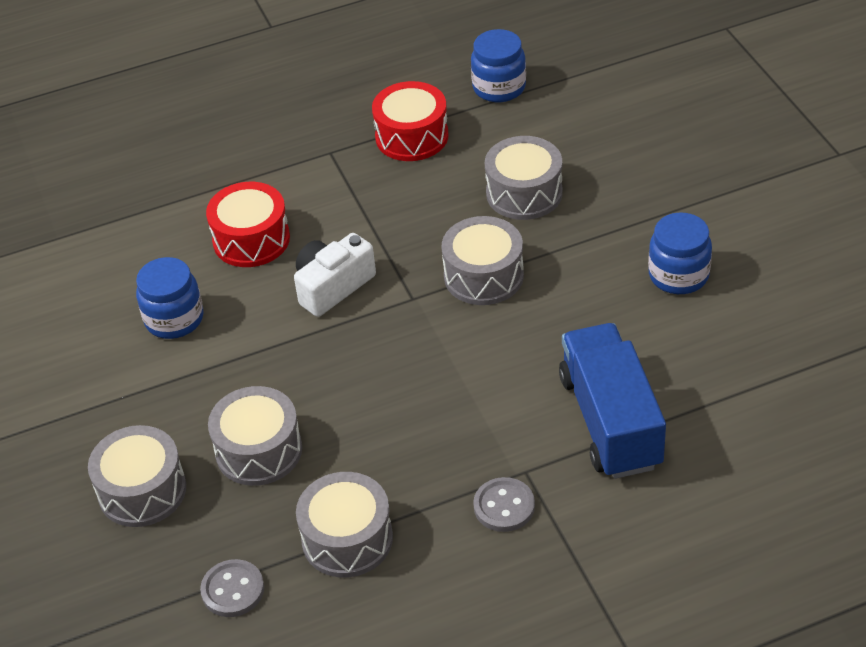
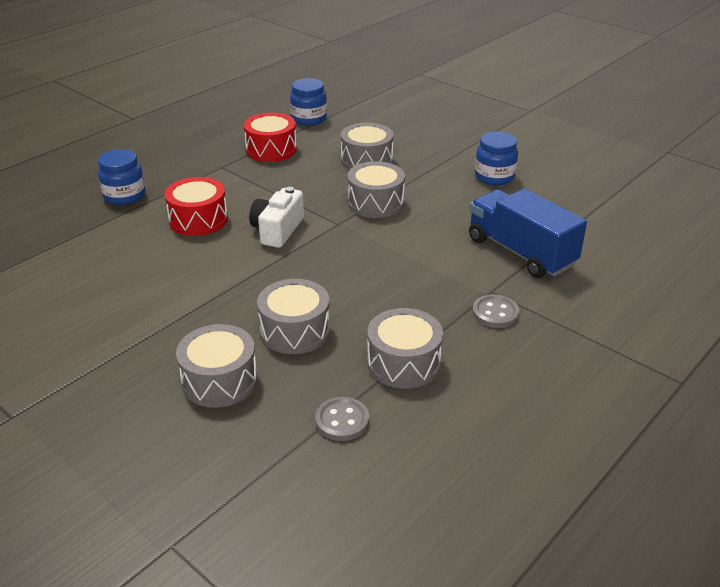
camera: 30 degrees left, 10 degrees down
(174, 319) = (171, 274): blue jar -> blue jar (124, 196)

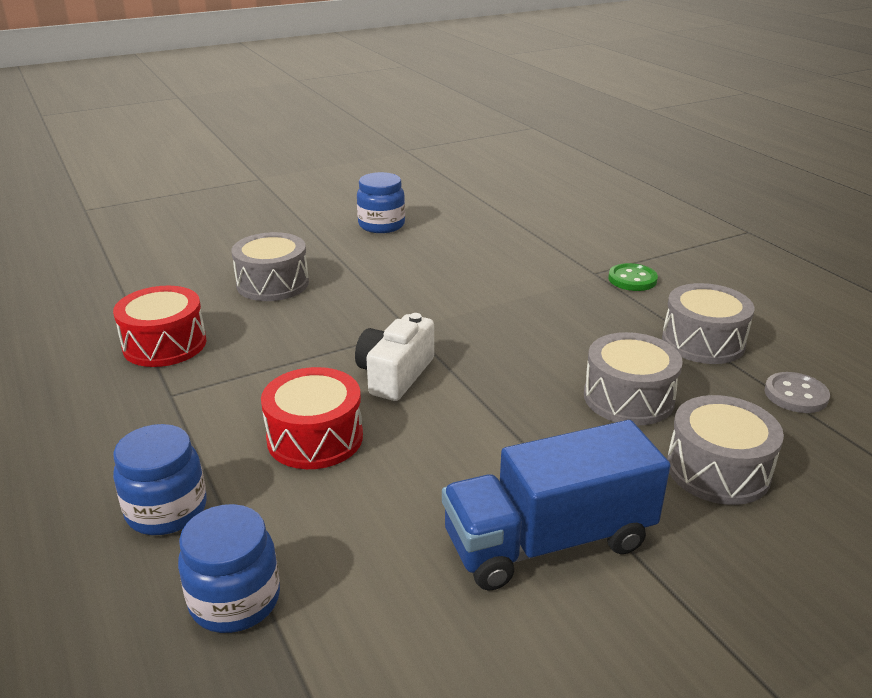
camera: 70 degrees left, 5 degrees down
(277, 230) = (395, 374): white camera -> white camera turned 75 degrees clockwise
(309, 119) = (107, 301): blue jar -> blue jar (235, 600)
(375, 203) = (380, 297): grey drum -> none
(495, 313) = (632, 279): grey button -> green button
(520, 252) = (534, 245): blue truck -> blue truck (548, 541)

